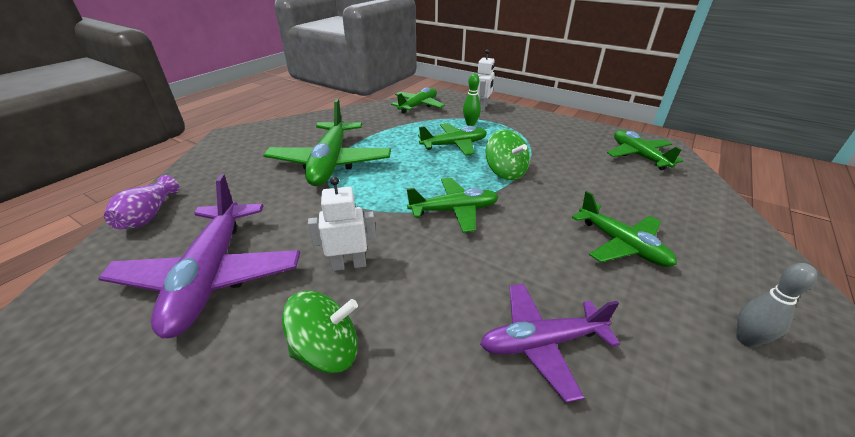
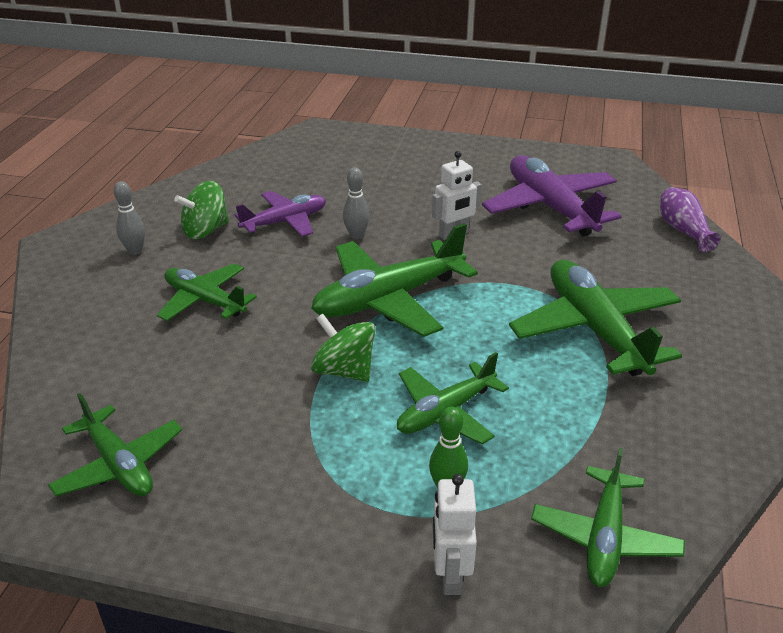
camera: 160 degrees right, 0 degrees up
(327, 350) = (422, 193): green spinning top -> green spinning top (205, 230)
(454, 210) = (388, 299): green plane -> green plane, size x1.60
(454, 290) = (356, 236): none -> grey bowling pin

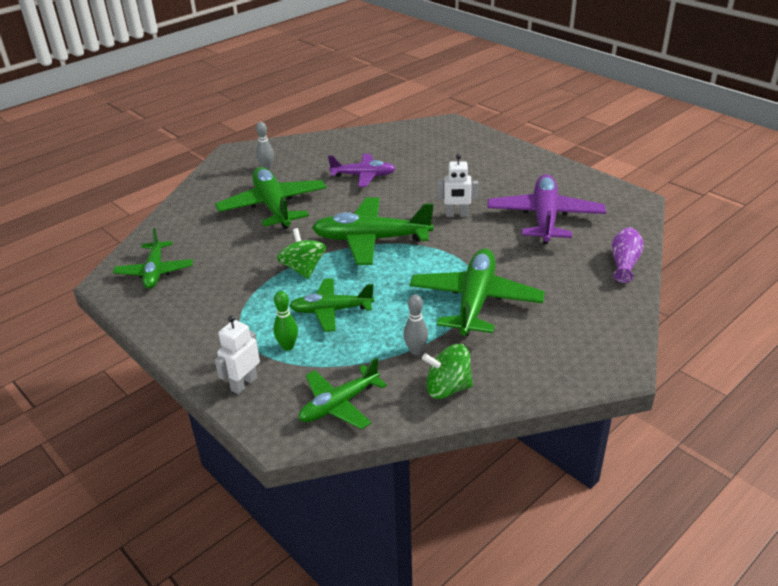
camera: 35 degrees right, 0 degrees up
(205, 230) = (314, 167): green spinning top -> green spinning top (447, 388)
(205, 301) = (273, 207): green plane -> green plane, size x1.60
(356, 236) = (395, 197): grey bowling pin -> grey bowling pin (416, 350)

